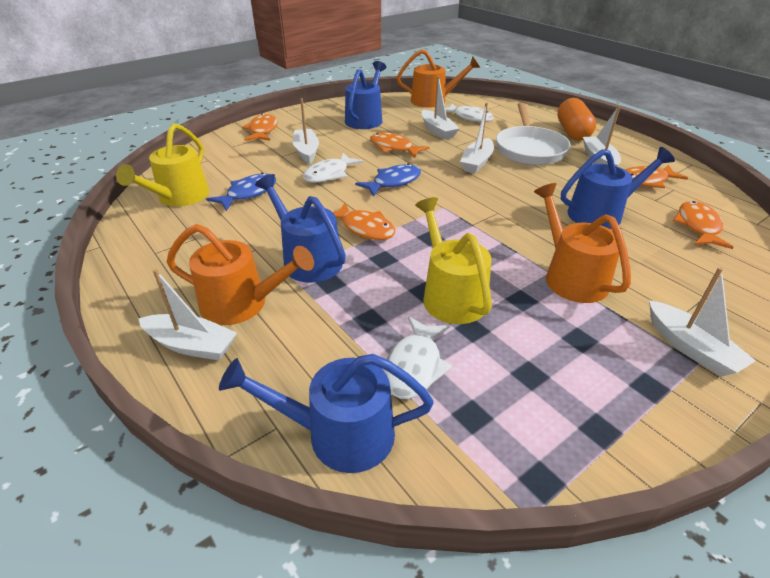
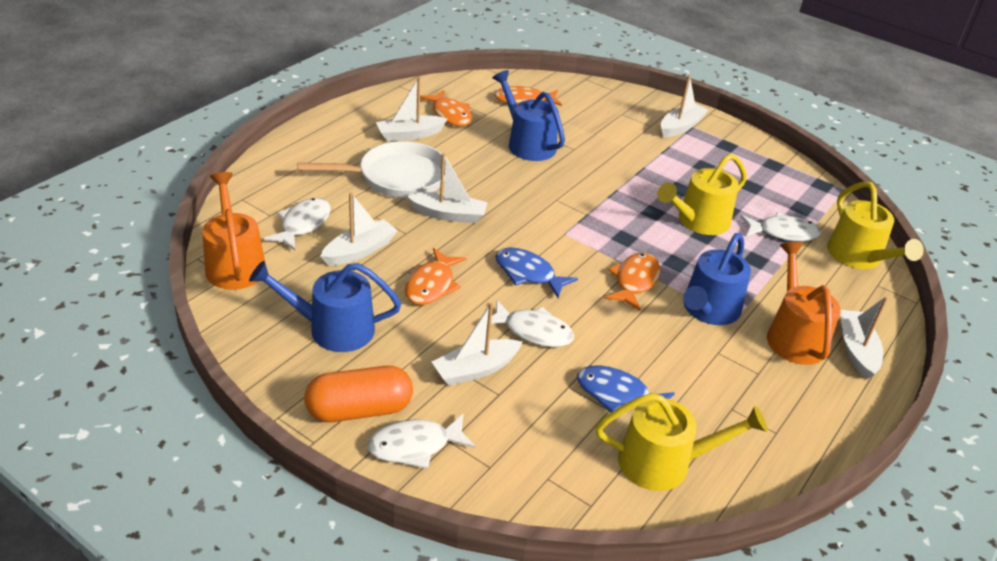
camera: 110 degrees left, 0 degrees up
(262, 130) = (415, 446): orange fish -> white fish
(339, 434) = (858, 257): blue watering can -> yellow watering can
(571, 276) = (635, 165): orange watering can -> none
(572, 132) = (335, 146): orange capsule -> orange capsule (359, 410)

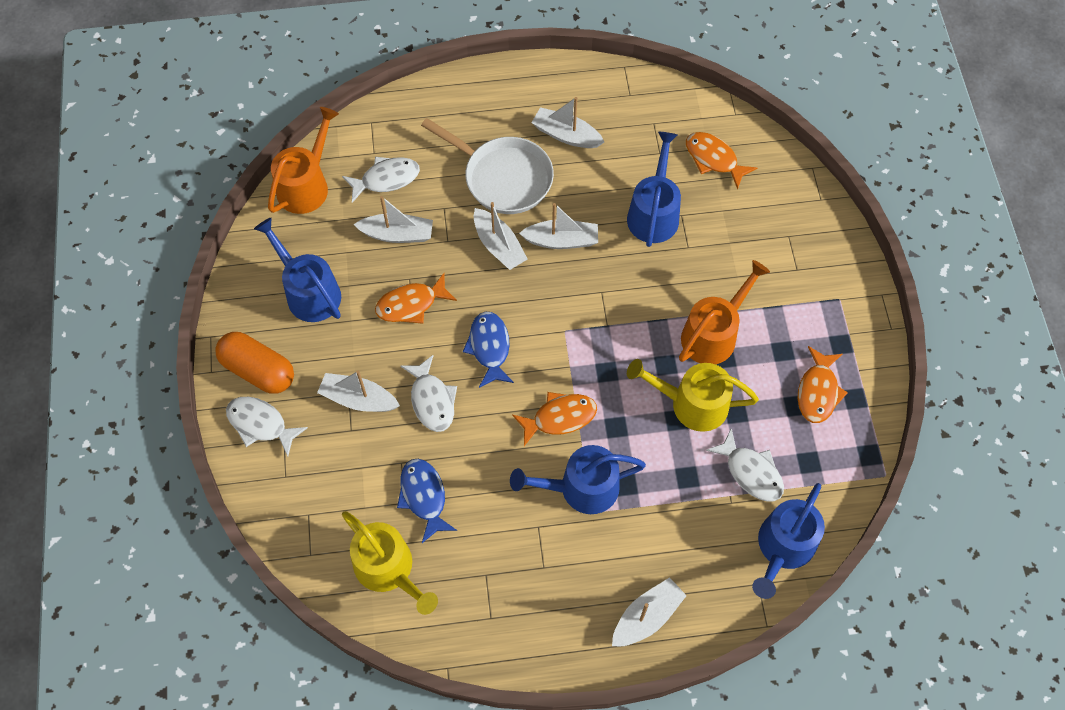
camera: 50 degrees right, 25 degrees up
(450, 114) = (627, 133): orange fish -> orange fish (818, 391)
(681, 127) = (825, 291): white boat -> white boat (561, 240)
(794, 336) = (615, 564): orange watering can -> orange watering can (713, 334)
(858, 257) = (783, 547): yellow watering can -> blue watering can

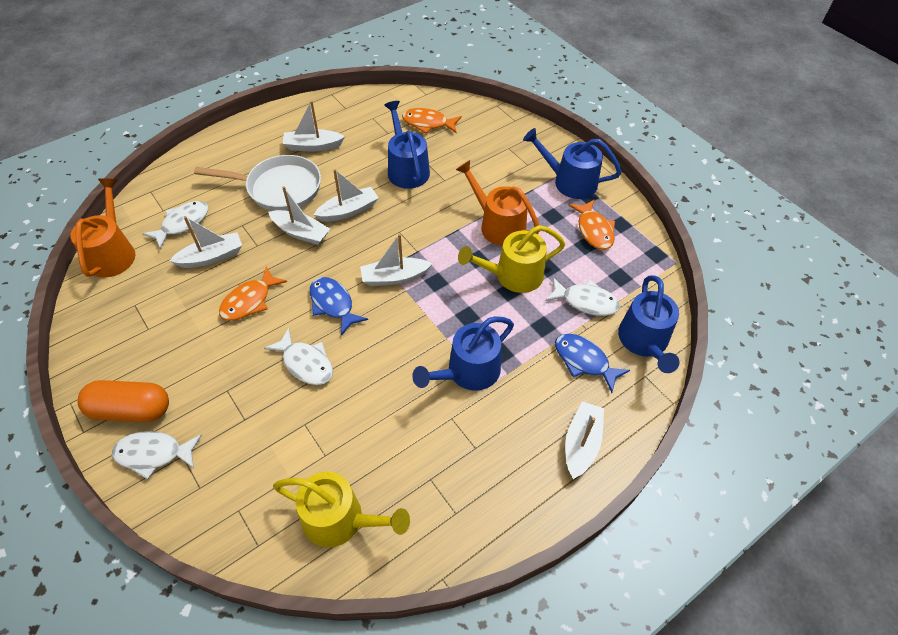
camera: 30 degrees left, 10 degrees down
(309, 292) = (152, 329): blue watering can -> blue watering can (569, 182)
(358, 399) = (239, 391): white boat -> white boat (394, 277)
(424, 497) = (340, 442): blue fish -> blue fish (584, 361)
(559, 418) = (419, 329): orange fish -> none
(713, 334) = (498, 225): orange watering can -> orange watering can turned 60 degrees counterclockwise

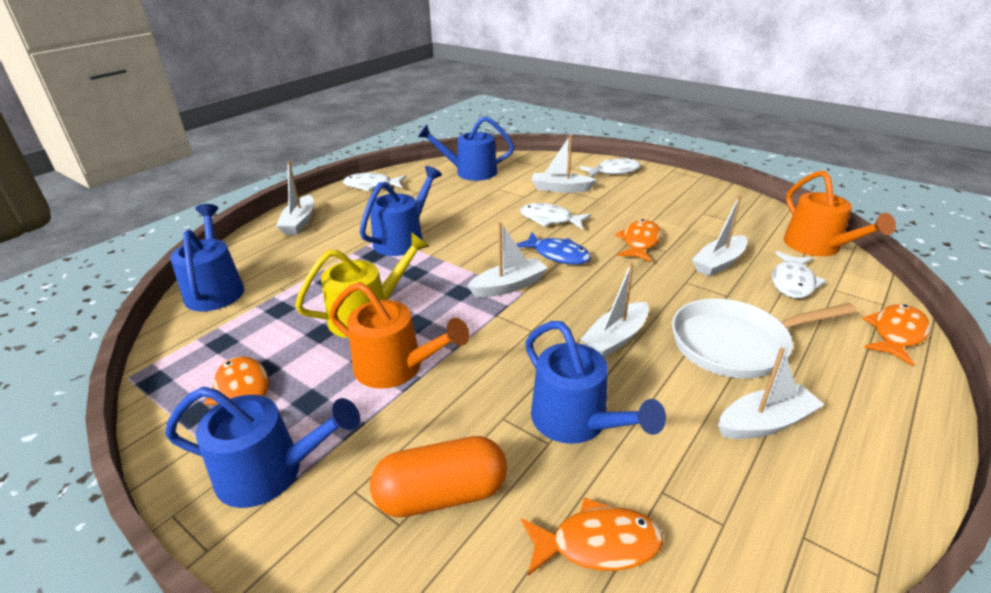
camera: 165 degrees right, 20 degrees down
(131, 410) = (654, 181): orange capsule -> orange capsule (441, 494)
(177, 170) = (896, 334): none -> orange fish
(301, 233) = (651, 302): white boat -> white boat (560, 189)
(340, 519) = (470, 172): yellow watering can -> blue watering can
(584, 361) = (287, 265): blue fish -> none
(585, 301) = (276, 309): white fish -> white fish (371, 186)

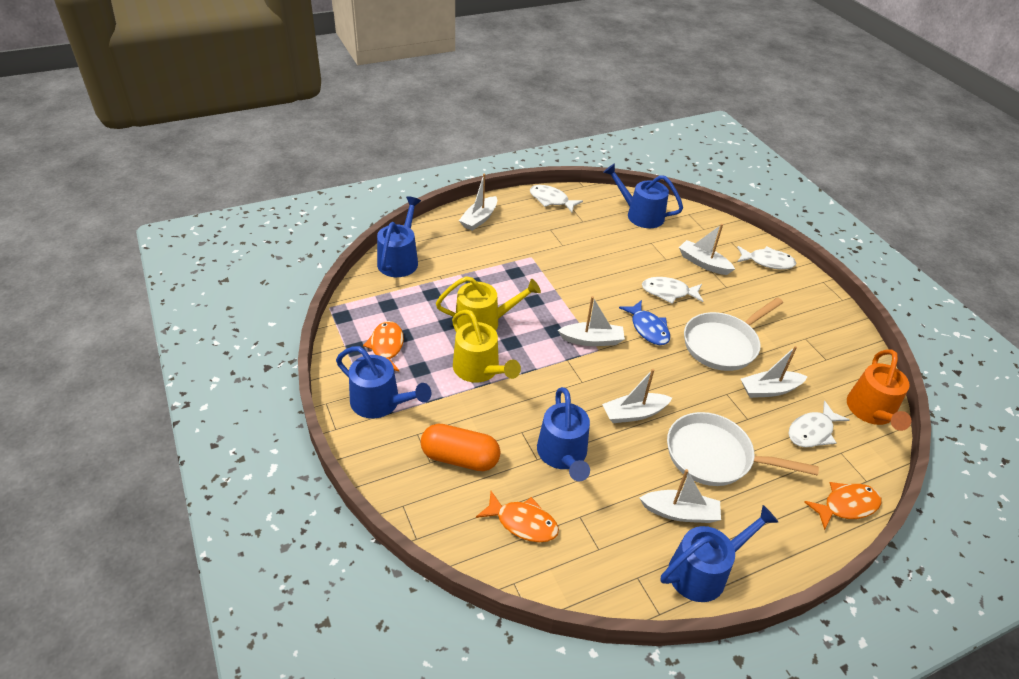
camera: 25 degrees right, 10 degrees up
(396, 367) = (479, 369): orange watering can -> yellow watering can
(403, 239) = (543, 266): blue watering can -> blue watering can (704, 571)
(550, 219) = (668, 292): white fish -> white fish turned 45 degrees counterclockwise
(640, 242) = (723, 344): orange fish -> white pan

